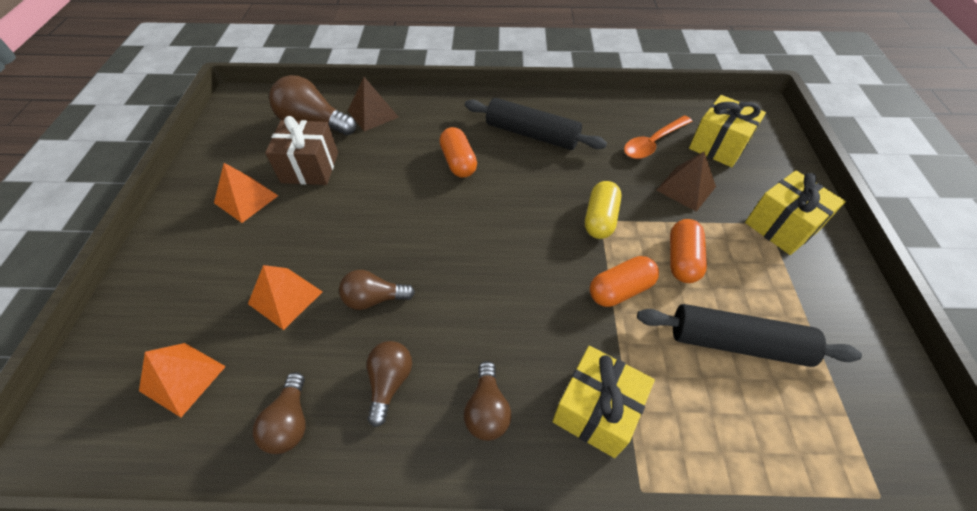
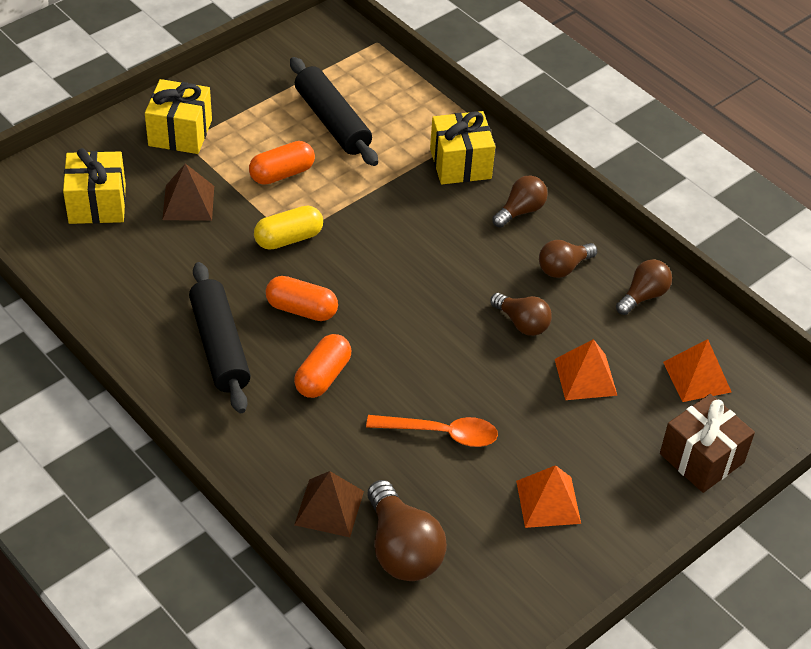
camera: 135 degrees left, 5 degrees down
(310, 167) = (459, 489): brown gift -> brown gift (701, 458)
(620, 290) = (352, 194): orange capsule -> orange capsule (301, 309)
(652, 143) = (140, 250): orange spoon -> orange spoon (442, 433)

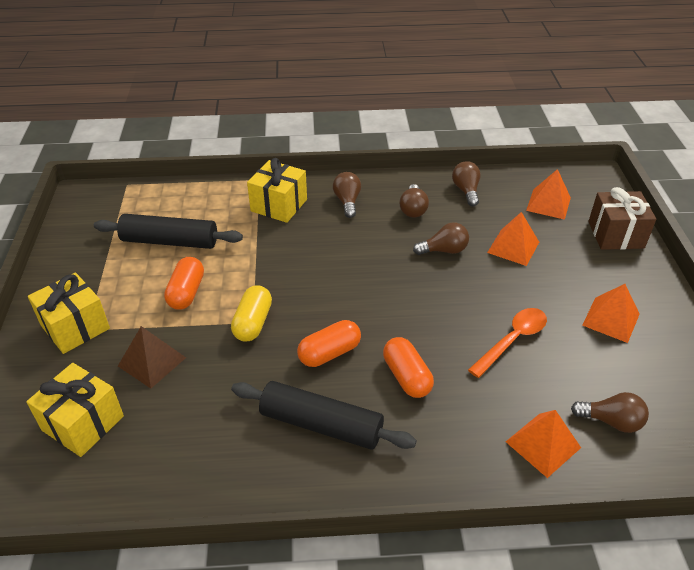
camera: 50 degrees left, 5 degrees down
(329, 508) = (543, 444): brown pyramid -> orange pyramid
(402, 549) = (611, 421): brown light bulb -> brown light bulb, size x0.62

